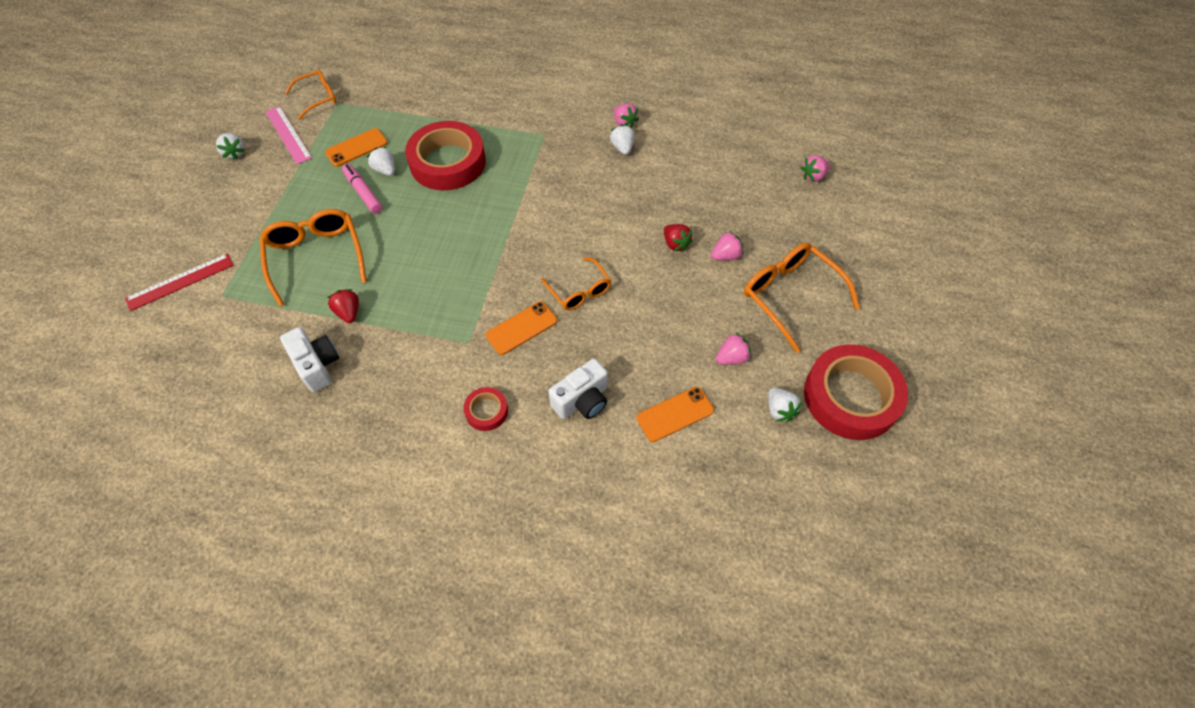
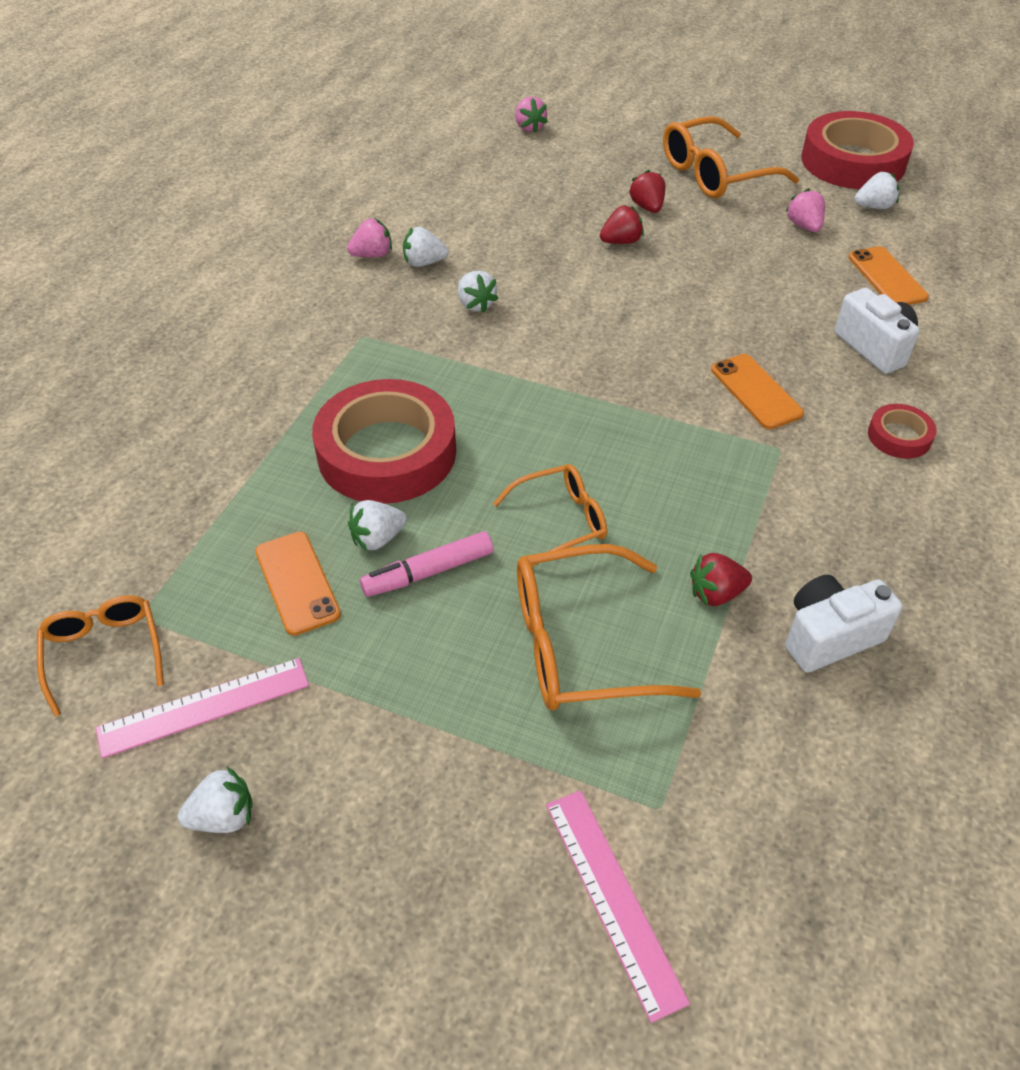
camera: 80 degrees left, 10 degrees down
(180, 281) = (613, 898): red ruler -> pink ruler
(579, 291) = (692, 331): orange glasses -> orange glasses (560, 521)
(584, 178) = (476, 304): none -> white strawberry
(725, 256) = (647, 207): pink strawberry -> red strawberry

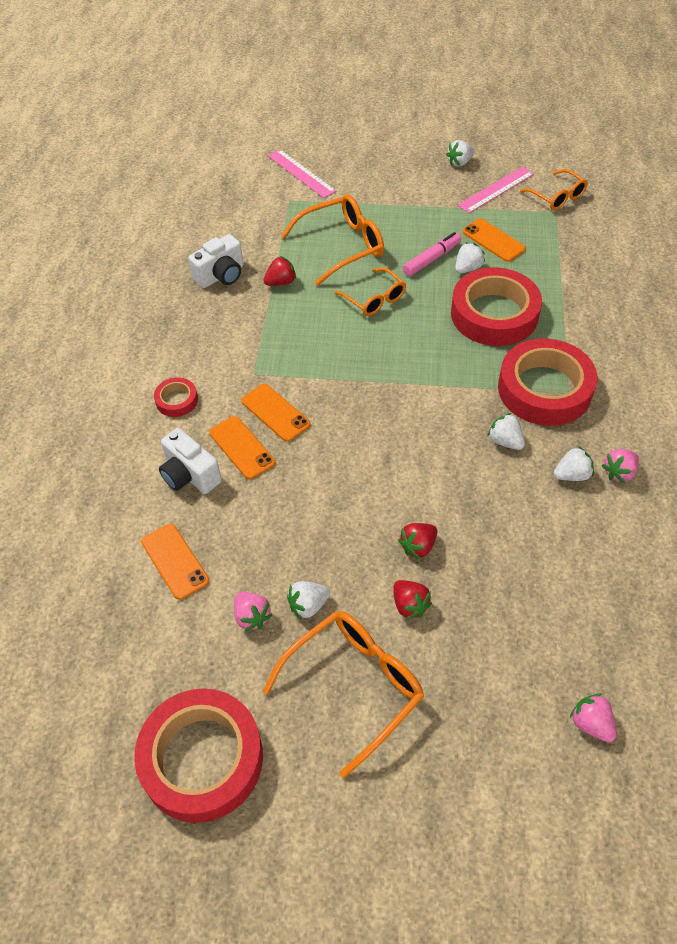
camera: 165 degrees right, 5 degrees up
(389, 345) = (544, 389): none -> red tape
(560, 521) = (374, 299): orange glasses -> orange glasses turned 90 degrees counterclockwise
(806, 362) = (242, 447): none -> orange phone
(874, 207) = (181, 671): white strawberry -> white strawberry (308, 605)

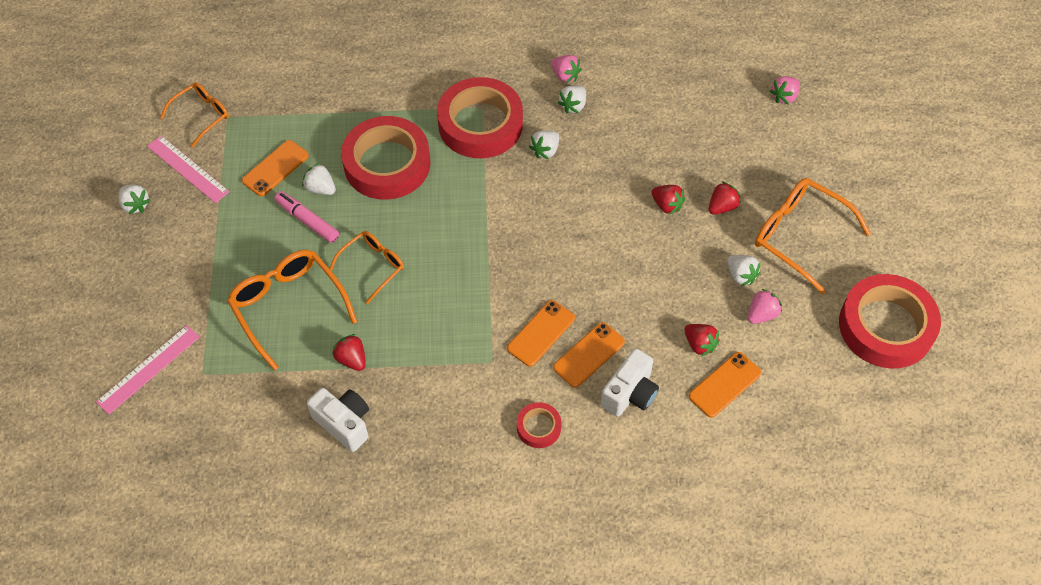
camera: 100 degrees left, 5 degrees up
(229, 546) = (699, 344): none -> red strawberry
(572, 475) = (573, 106): white strawberry -> white strawberry turned 120 degrees counterclockwise

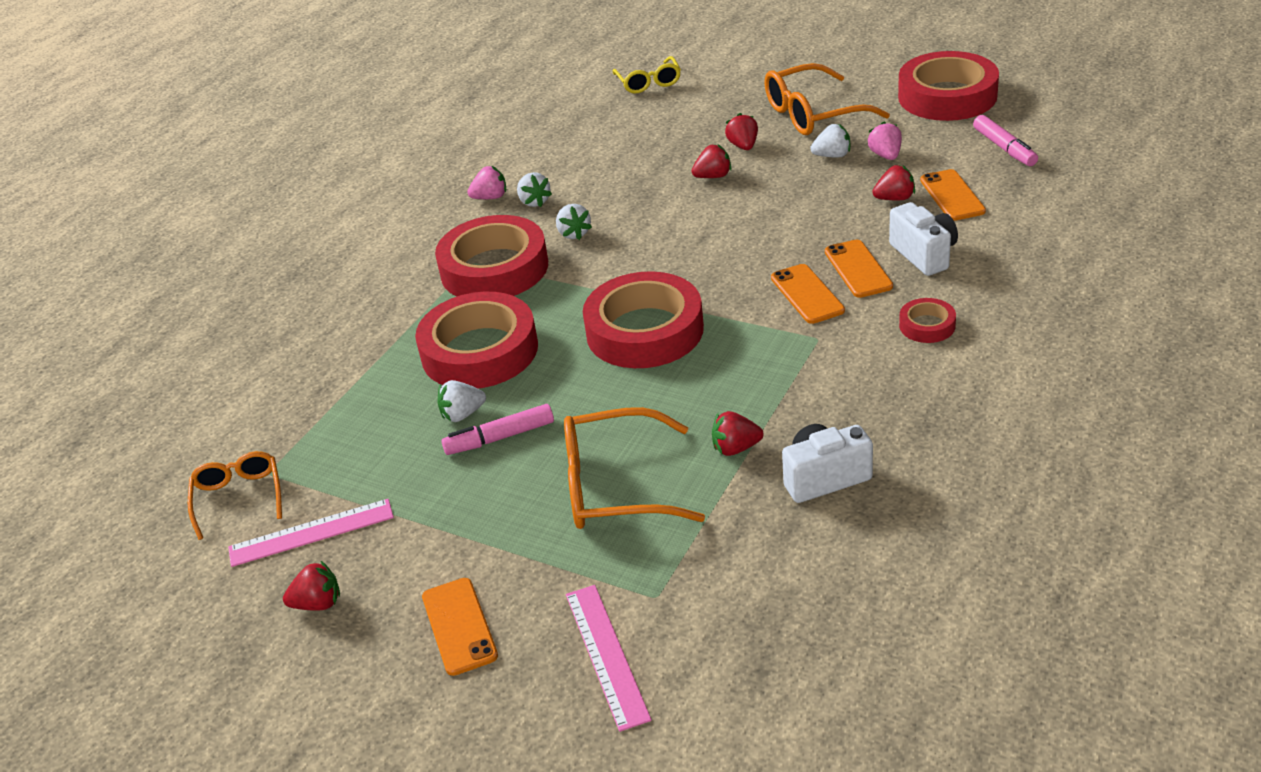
camera: 55 degrees left, 20 degrees down
(135, 205) = (318, 603): white strawberry -> red strawberry
(275, 168) = (393, 447): orange phone -> orange phone (459, 626)
(372, 266) = (616, 398): orange glasses -> none
(451, 249) = (644, 331): none -> red tape
(784, 97) = (649, 82): pink strawberry -> yellow glasses
(821, 400) = (1004, 148): none -> pink marker

